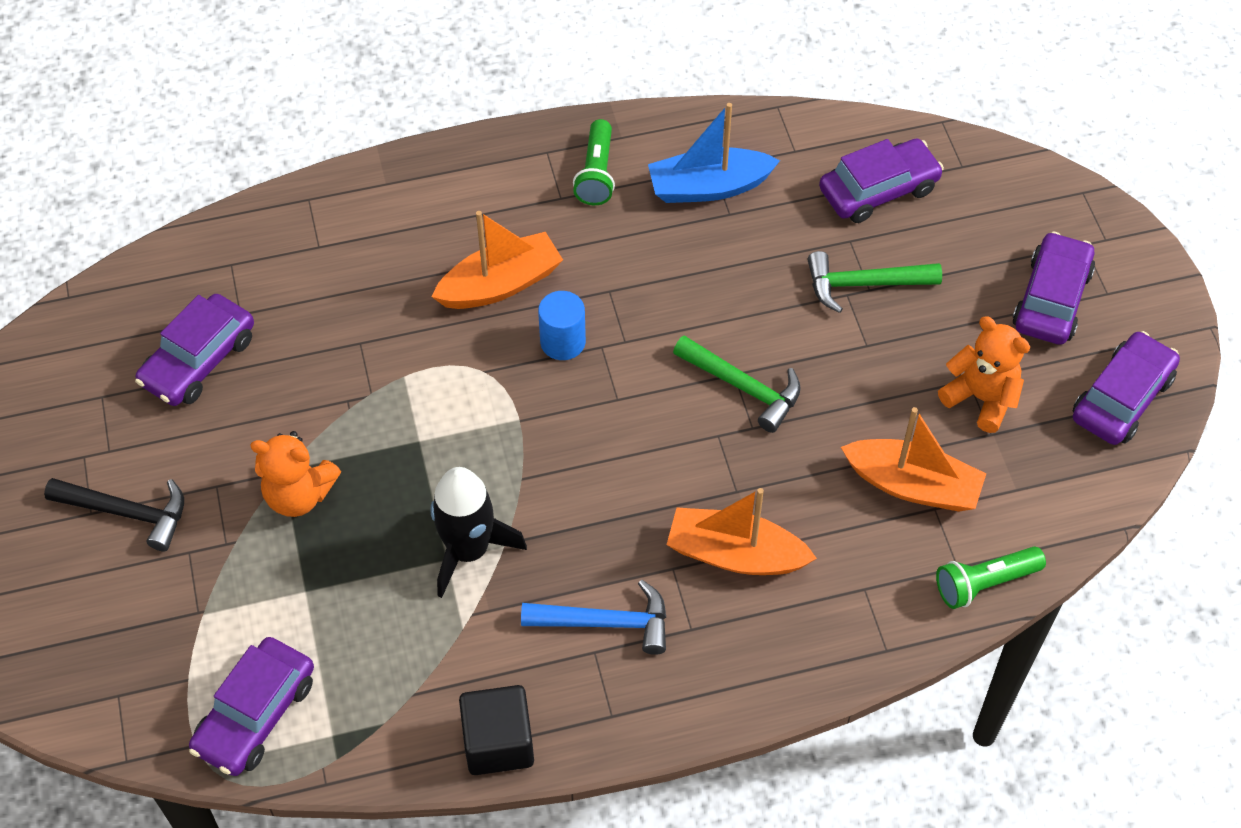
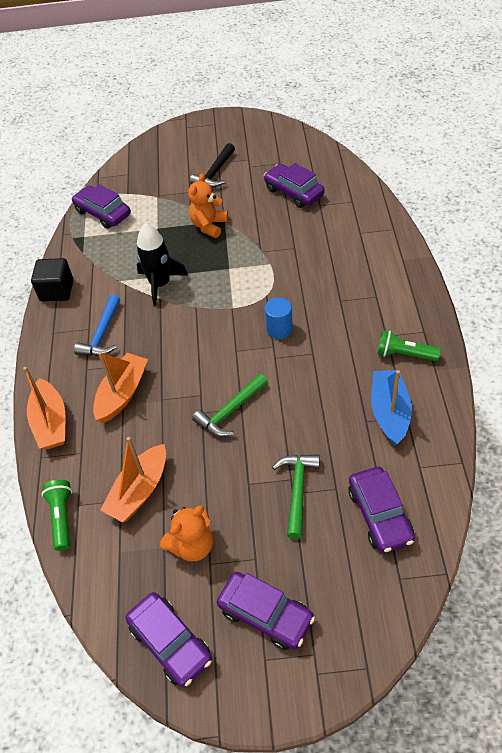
camera: 105 degrees right, 5 degrees down
(500, 284) = (324, 304): orange boat -> orange boat (51, 422)

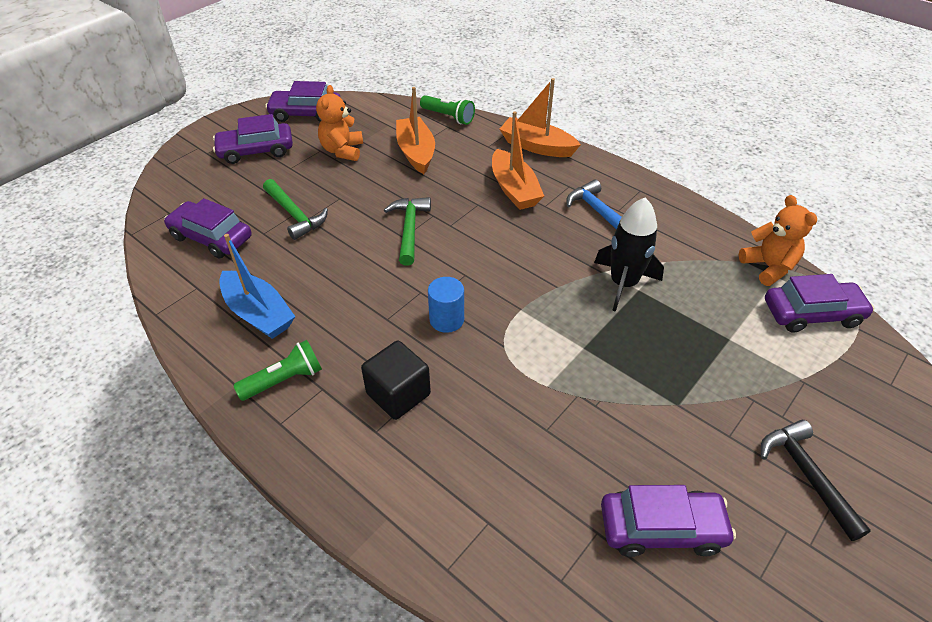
camera: 130 degrees right, 5 degrees down
(57, 290) = (700, 218): black cube -> black cube (398, 394)
(209, 226) = (683, 384): orange teddy bear -> orange teddy bear (768, 267)

